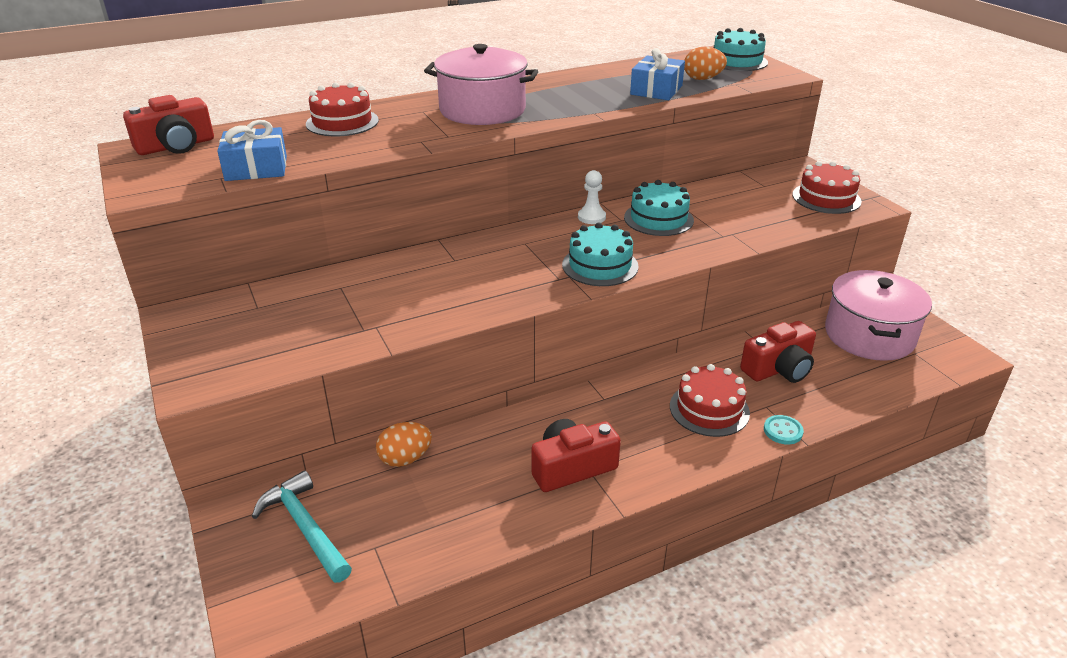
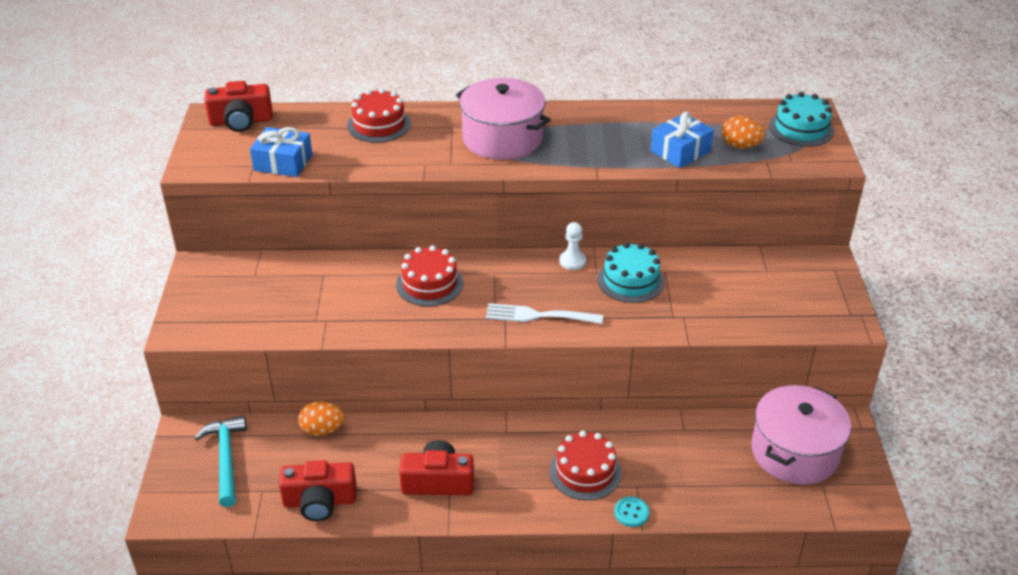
camera: 25 degrees right, 5 degrees up
(600, 265) = (538, 315): turquoise cake -> white fork
(779, 369) = (678, 456): red camera -> red camera (320, 501)
(826, 198) = (814, 303): red cake -> red cake (429, 284)

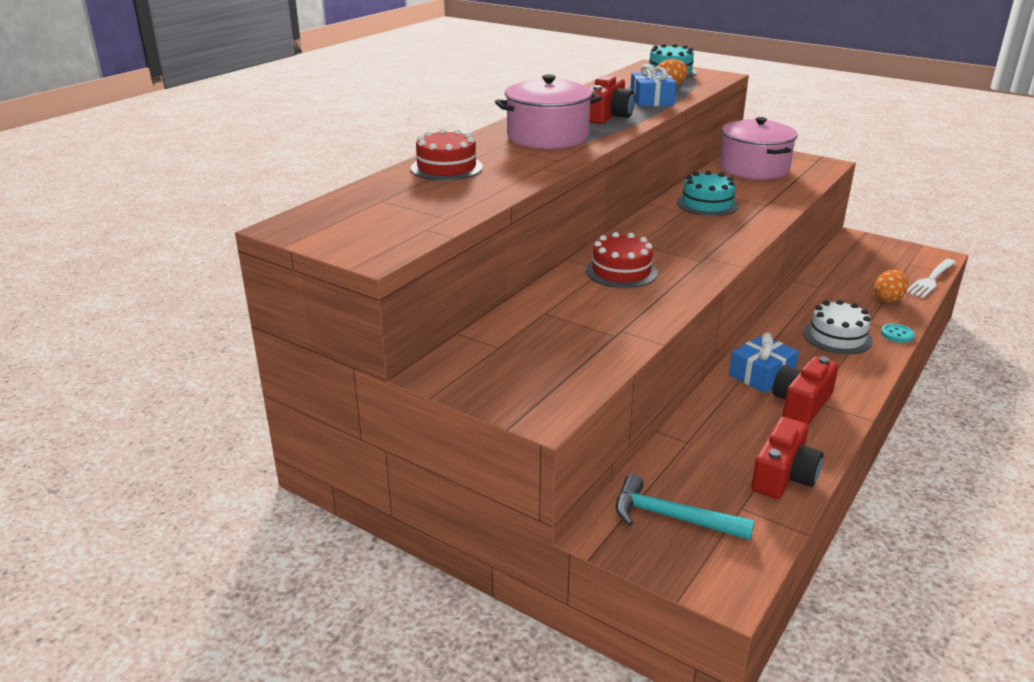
camera: 55 degrees left, 10 degrees down
(241, 121) = (327, 216): red camera -> red camera (608, 116)
(283, 162) = (444, 215): blue gift -> blue gift (761, 375)
(322, 430) = (679, 443): orange egg -> orange egg (888, 299)
(538, 315) = (716, 244): white fork -> white fork (930, 280)
(572, 261) = (658, 214): white pawn -> none
(585, 472) = (837, 337): red cake -> white cake
(795, 452) = (871, 261): pink pot -> pink pot (754, 168)

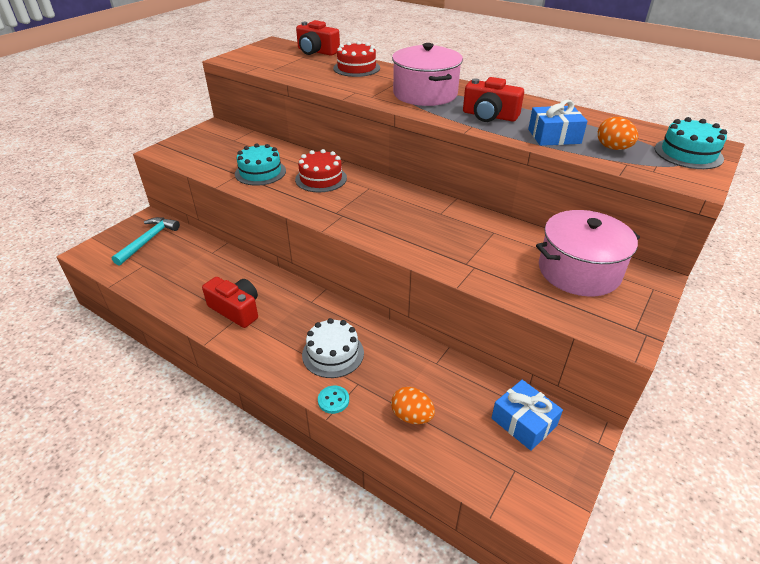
camera: 90 degrees right, 10 degrees up
(707, 204) = (459, 228): turquoise cake -> turquoise cake (260, 172)
(761, 375) = (279, 296): blue gift -> blue gift (523, 422)
(783, 476) = (162, 286): red camera -> red camera (316, 52)
(930, 280) = (467, 478): white fork -> none

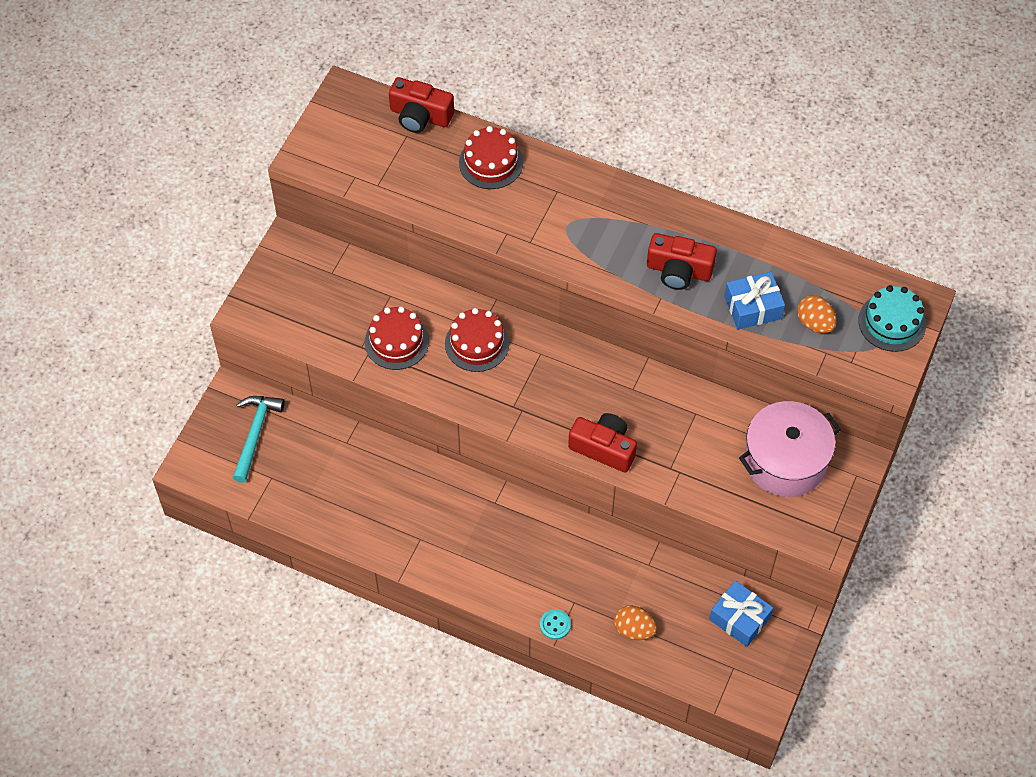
camera: 10 degrees left, 20 degrees up
(236, 310) = (414, 528): red camera -> red camera (604, 448)
(260, 172) = (396, 341): turquoise cake -> red cake
(333, 353) = (539, 570): white cake -> none
(425, 94) = (595, 226): pink pot -> none

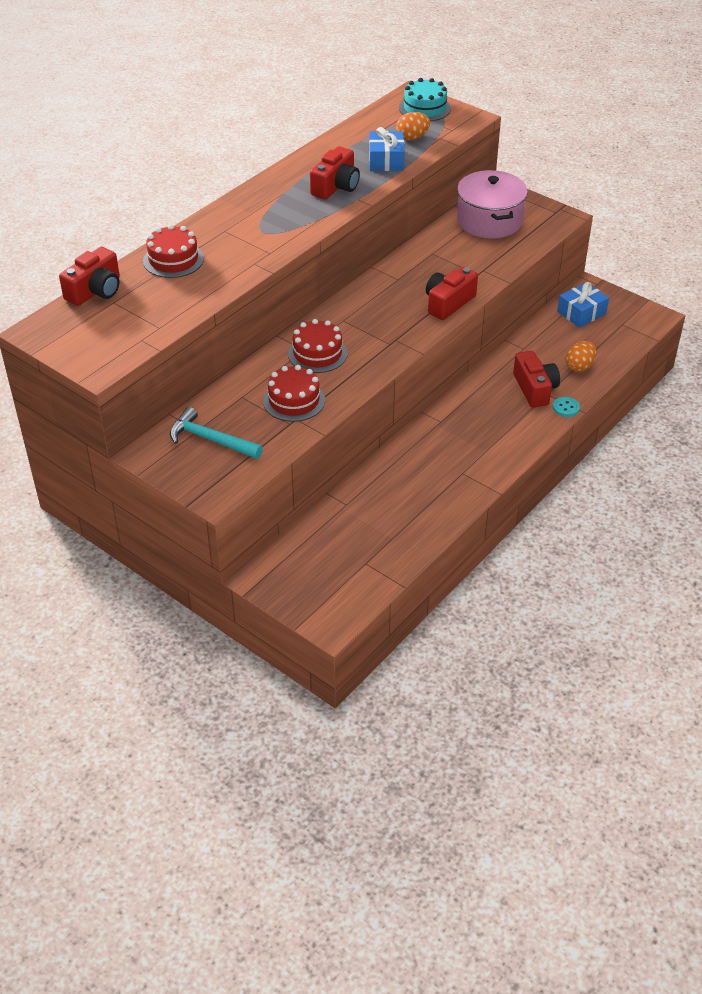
camera: 75 degrees left, 15 degrees down
(255, 434) = (312, 567): turquoise hammer -> turquoise hammer (210, 440)
(578, 588) = (535, 389): none -> red camera

